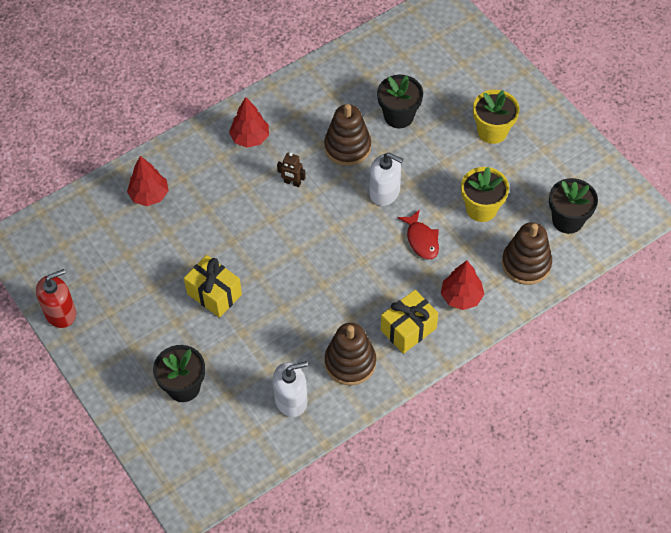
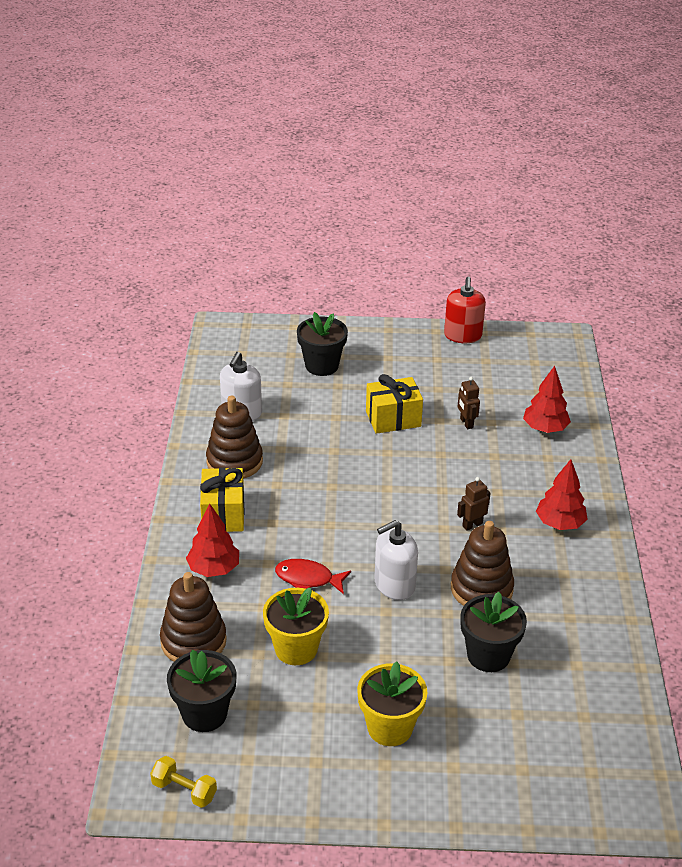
camera: 125 degrees right, 20 degrees down
(182, 245) = (466, 423): none -> brown robot
(620, 194) = (184, 790): none -> yellow dumbbell

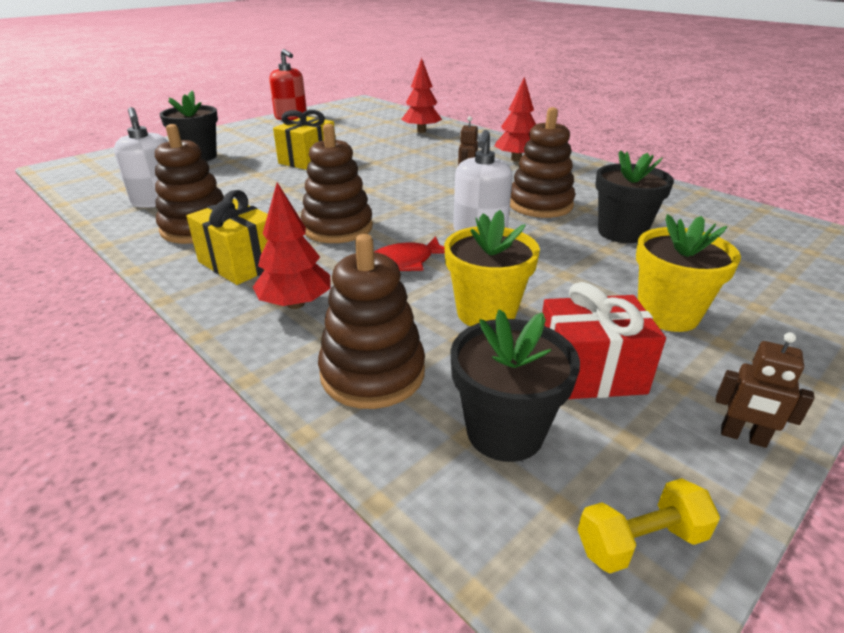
camera: 45 degrees left, 5 degrees down
(286, 721) = (589, 373): none -> red gift
(313, 518) = (337, 228): none -> brown stacking toy
(466, 423) = (366, 145): brown robot -> brown robot (743, 437)

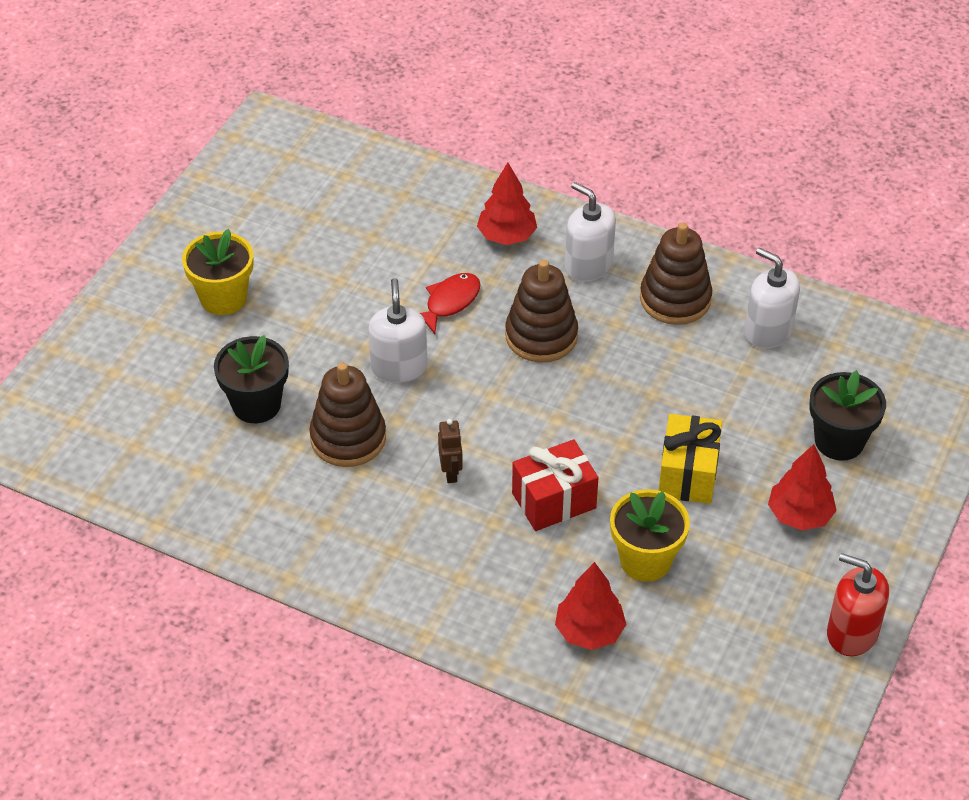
camera: 160 degrees right, 15 degrees up
(240, 263) = (588, 265): yellow gift -> white soap dispenser
(372, 373) = (416, 197): brown stacking toy -> none
(486, 313) = (360, 264): yellow flower pot -> yellow flower pot (645, 560)
(505, 432) = (324, 182): black flower pot -> none
(516, 159) = (404, 558): red tree -> red tree (799, 515)
(589, 373) = (280, 231): red gift -> red gift (554, 500)
(640, 541) = (252, 151): yellow dumbbell -> none
(743, 437) = (192, 212): brown robot -> none

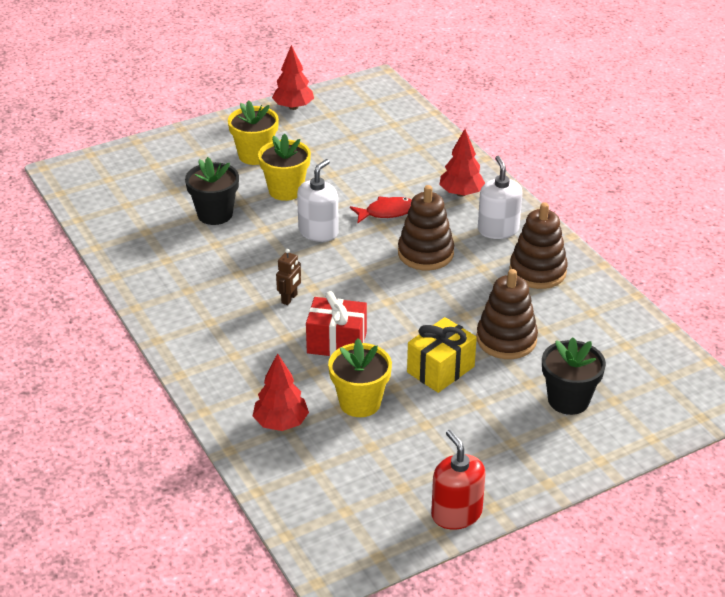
camera: 35 degrees right, 10 degrees down
(307, 329) = (285, 190): none -> yellow flower pot
(348, 438) = (248, 254): brown stacking toy -> brown stacking toy (506, 339)
(768, 331) = (584, 316): white soap dispenser -> none
(799, 515) = (493, 428): red tree -> red tree (293, 107)

